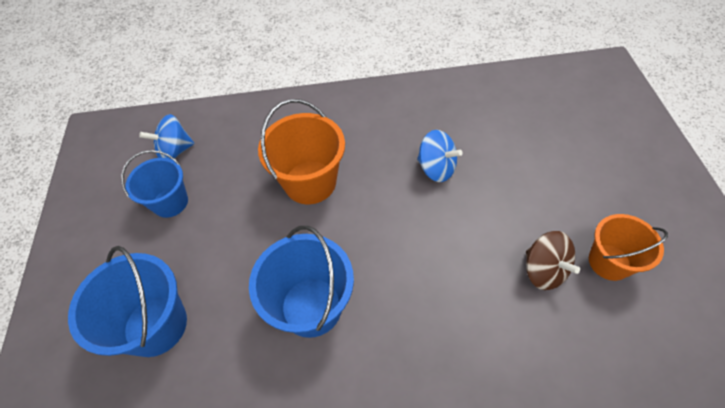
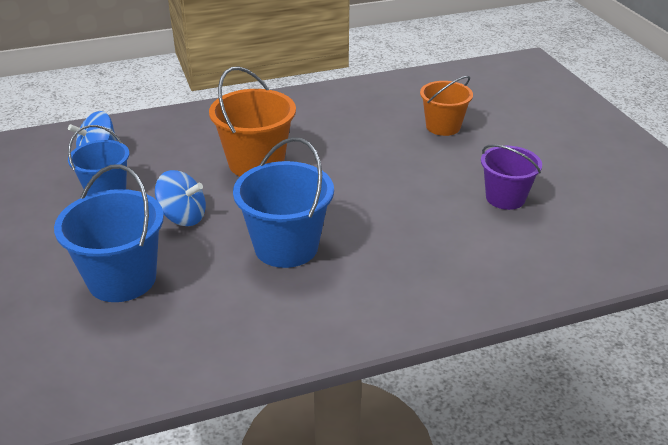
camera: 15 degrees left, 20 degrees down
(436, 168) = (383, 142): blue spinning top -> blue spinning top (183, 217)
(543, 270) = (505, 198): brown spinning top -> purple bucket
(609, 262) = (563, 186): orange bucket -> orange bucket (443, 126)

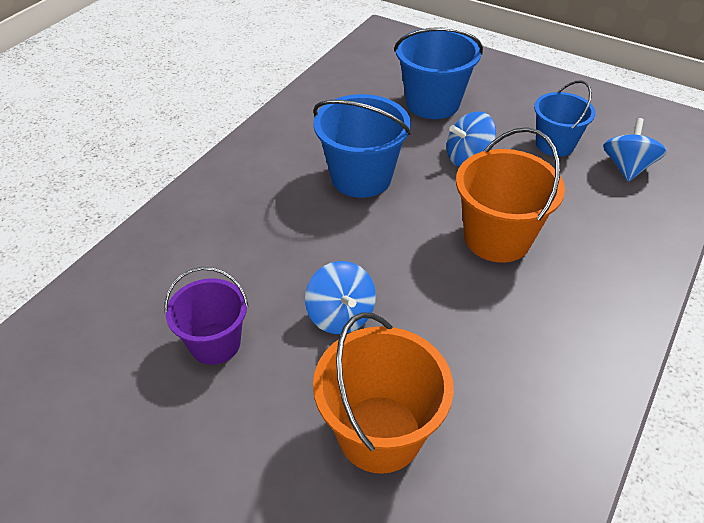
camera: 140 degrees right, 10 degrees up
(410, 174) = (341, 315): none -> blue spinning top
(443, 126) = (380, 433): orange bucket -> orange bucket, size x1.51

